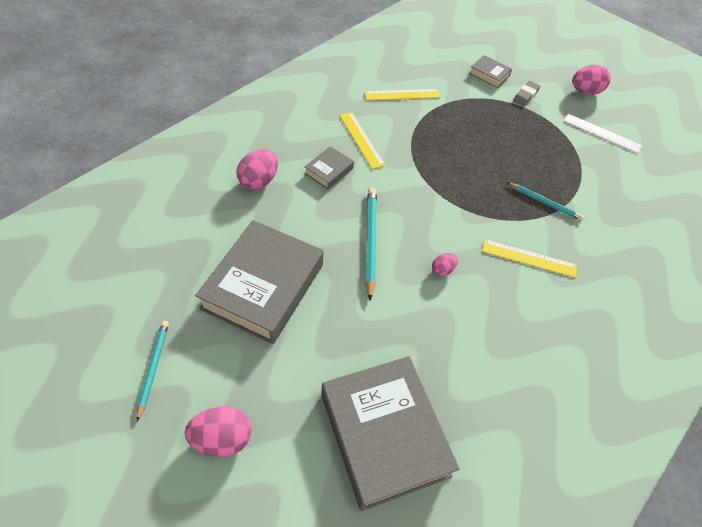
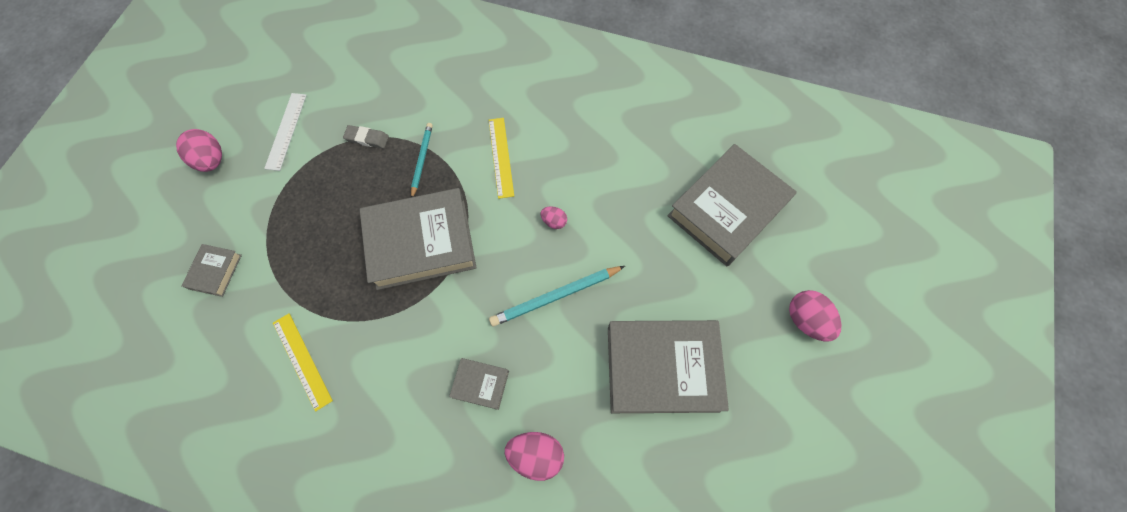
camera: 110 degrees left, 15 degrees up
(153, 368) = (794, 413): turquoise pencil -> none
(361, 139) = (410, 372): yellow ruler -> none
(463, 177) = (421, 243): none -> grey book
(525, 95) = (246, 220): grey eraser -> grey eraser (367, 138)

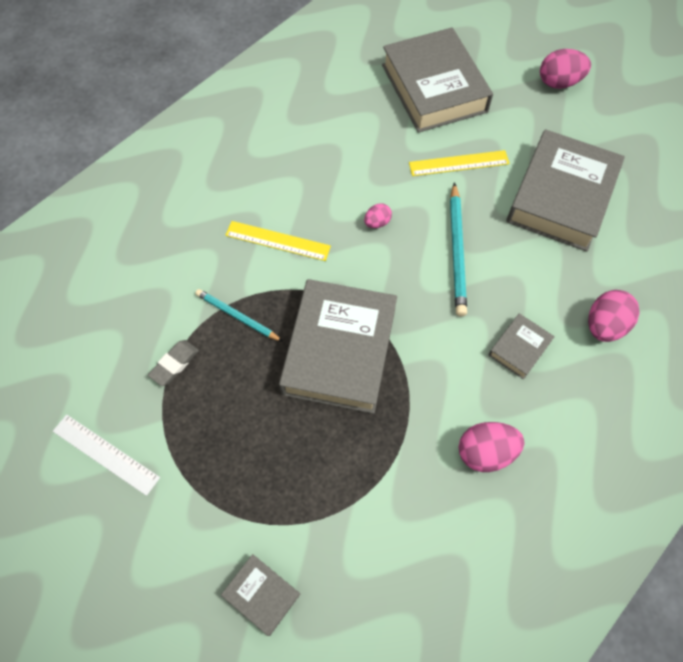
camera: 65 degrees left, 5 degrees down
(212, 160) = (92, 561): pink egg -> pink egg (485, 452)
(302, 361) = (423, 519): yellow ruler -> yellow ruler (459, 163)

